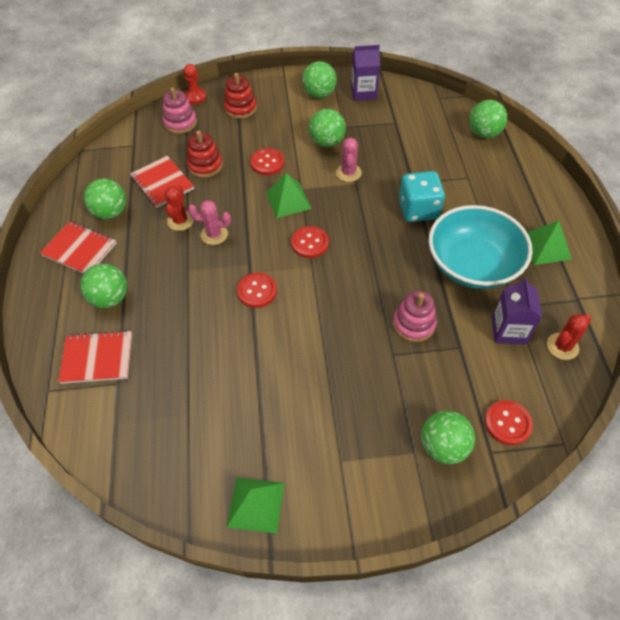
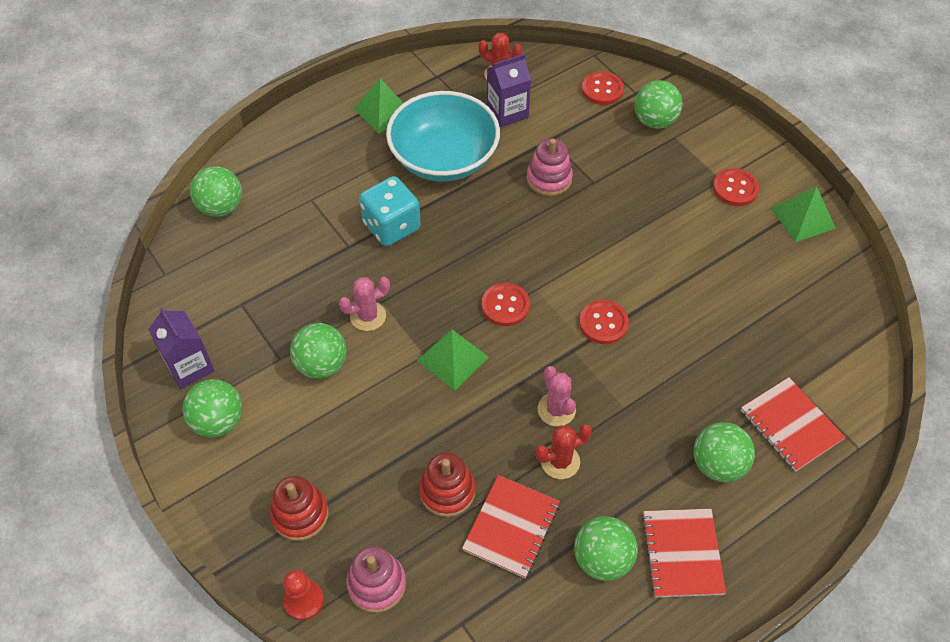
camera: 120 degrees left, 0 degrees up
(267, 163) = (399, 416): red button -> red button (735, 188)

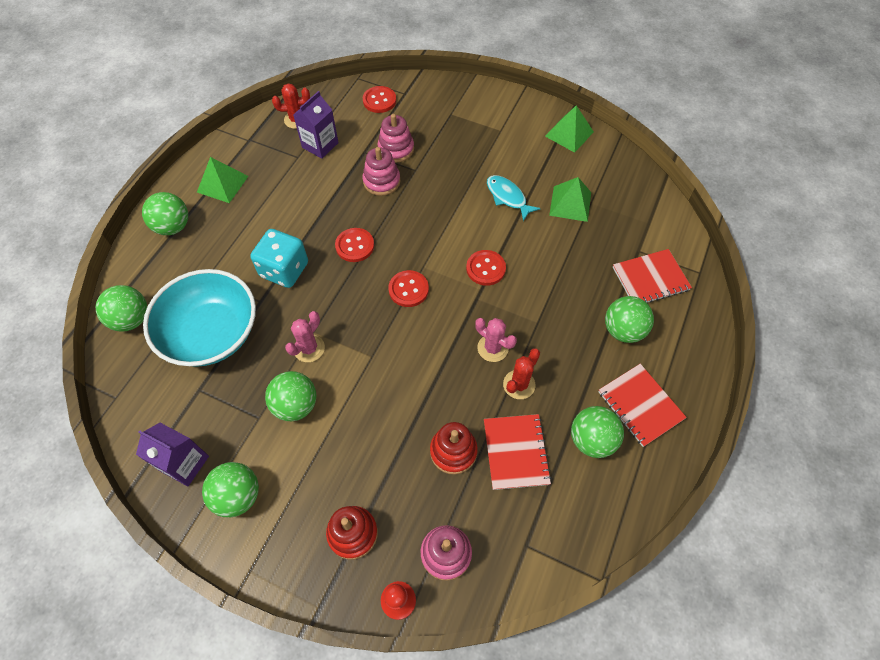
camera: 30 degrees left, 5 degrees up
(444, 158) = (293, 200): turquoise bowl -> turquoise bowl (212, 333)
(453, 359) = (394, 348): green pyramid -> green pyramid (570, 203)
(587, 150) = (396, 149): none -> pink stacking toy
(654, 121) = (430, 108): green ball -> green ball (173, 227)
(680, 257) = (508, 197): none -> turquoise fish
(735, 188) = (513, 133): red button -> red button (355, 246)
(790, 425) = (650, 278): red notebook -> red notebook turned 45 degrees counterclockwise

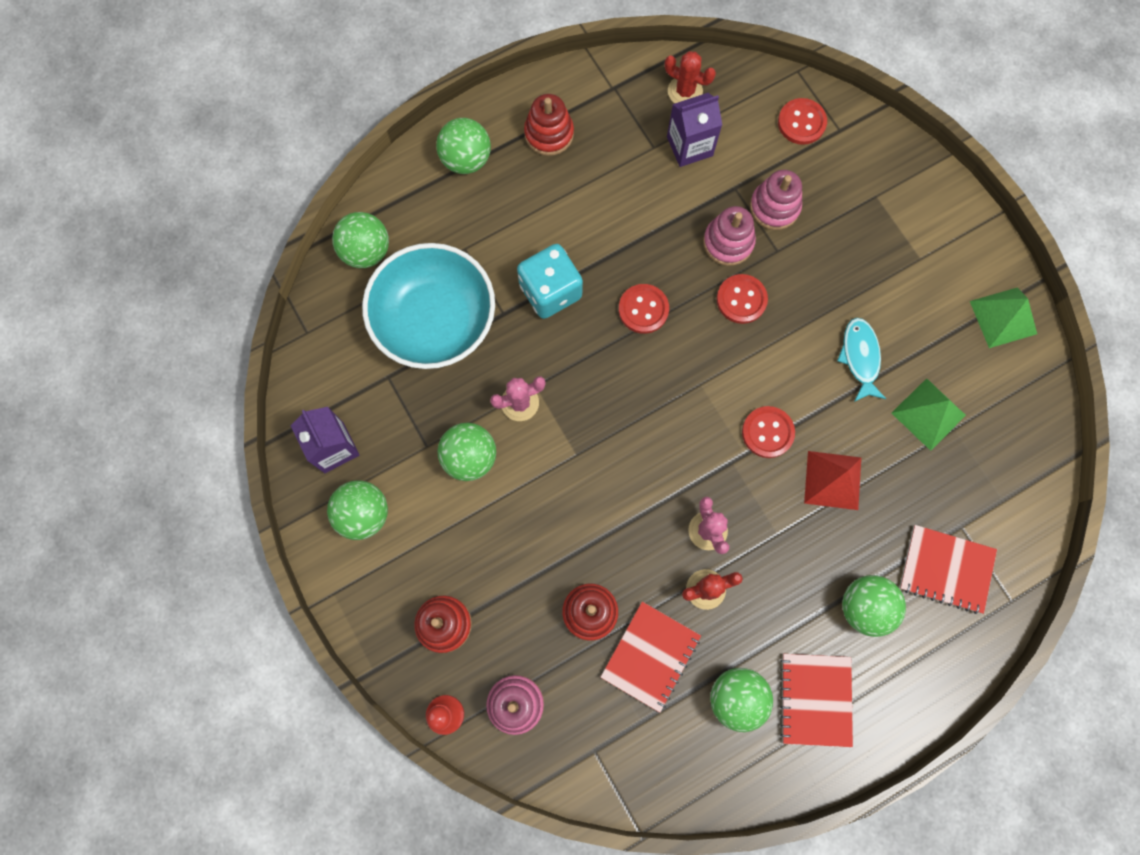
camera: 35 degrees right, 15 degrees up
(222, 184) = (549, 133): green pyramid -> red stacking toy
(408, 289) = (666, 402): red button -> red button (741, 299)
(545, 271) = (832, 480): none -> red pyramid

